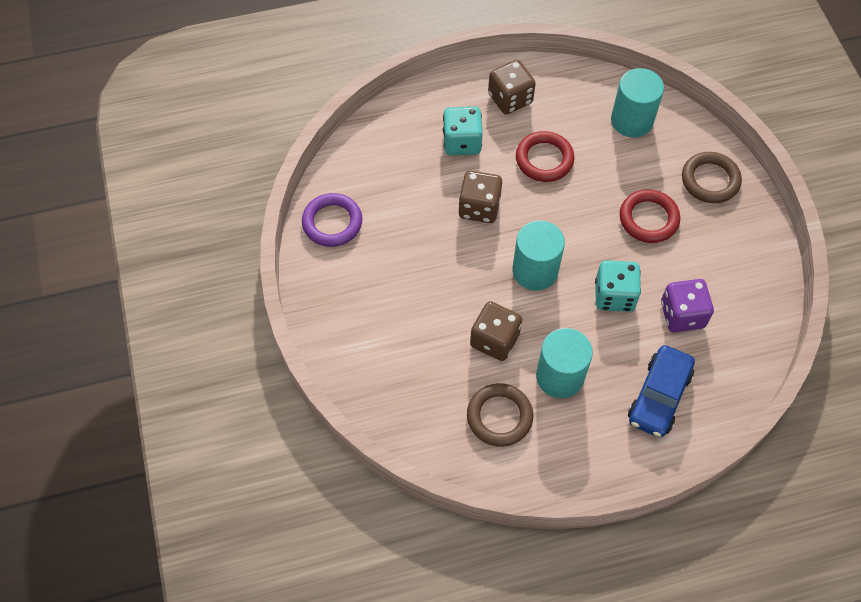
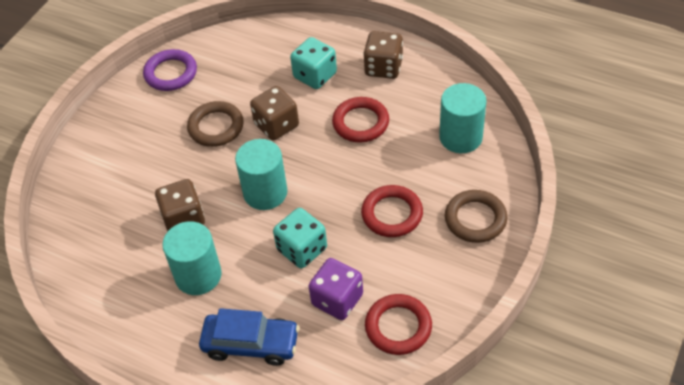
camera: 45 degrees right, 10 degrees down
(499, 417) = (127, 271): brown ring -> brown ring (216, 127)
(659, 396) = (251, 344): blue car -> blue car turned 150 degrees counterclockwise
(744, 302) = (398, 327): none -> red ring

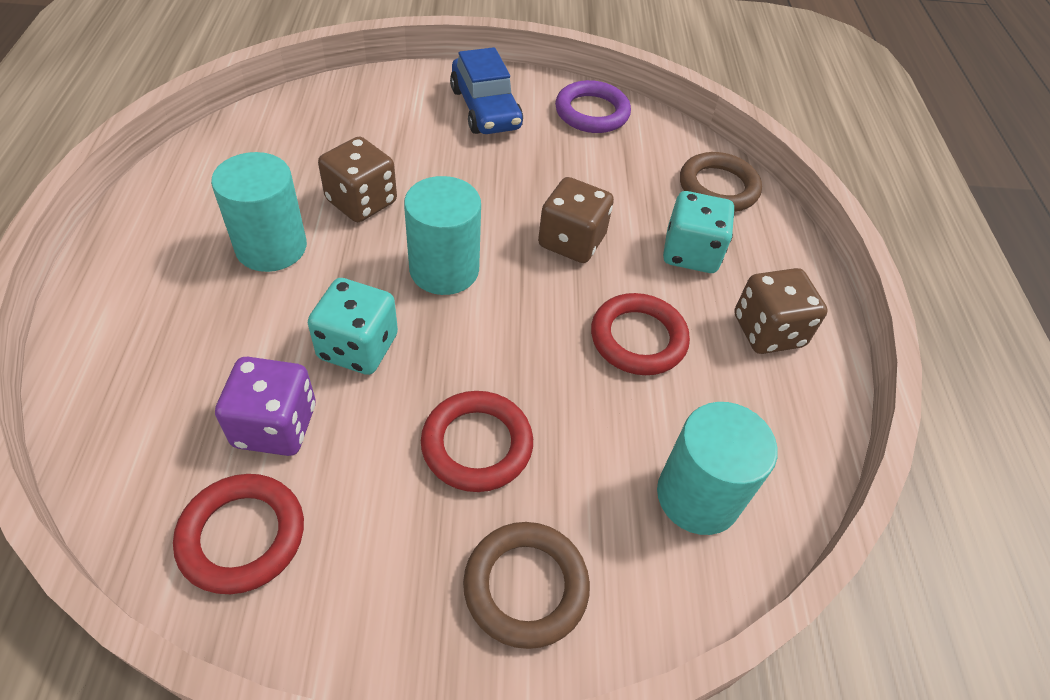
camera: 55 degrees right, 0 degrees up
(216, 127) = (531, 181): brown ring -> brown ring (718, 187)
(251, 344) = (165, 344): blue car -> blue car (485, 109)

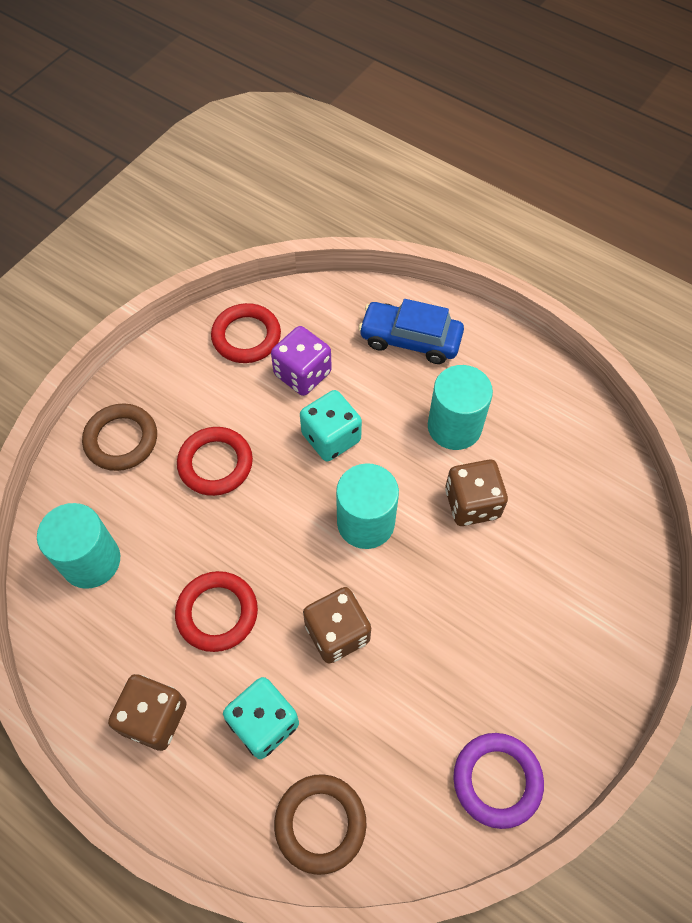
camera: 130 degrees right, 10 degrees up
(485, 109) = (551, 673): blue car -> blue car (410, 339)

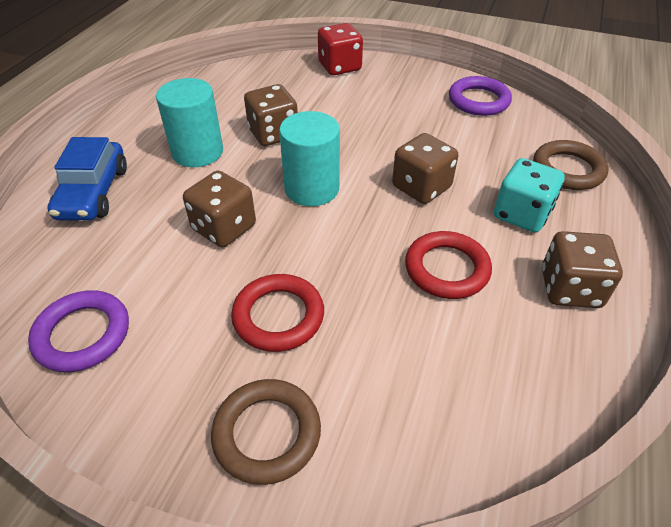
camera: 105 degrees left, 15 degrees down
(91, 561) = (447, 405): turquoise cylinder -> none
(246, 336) = (82, 334): red ring -> purple ring
(302, 374) = (142, 267): purple dice -> none
(331, 437) = (224, 228): turquoise dice -> brown dice
(618, 616) = (339, 67): none -> red dice

